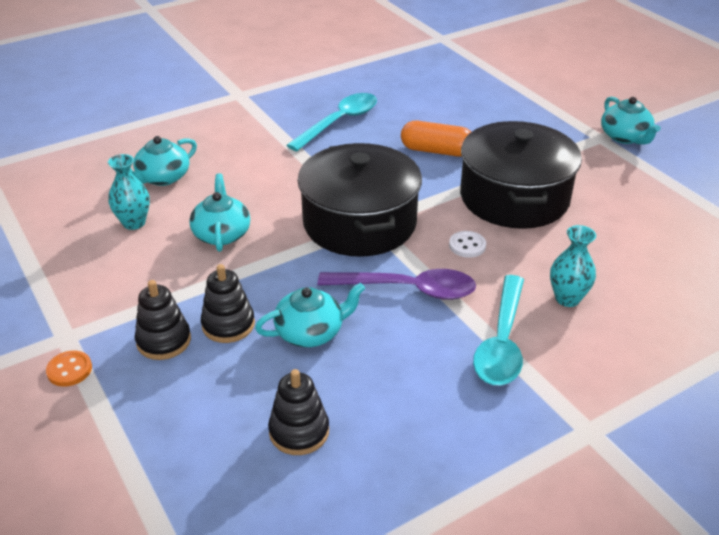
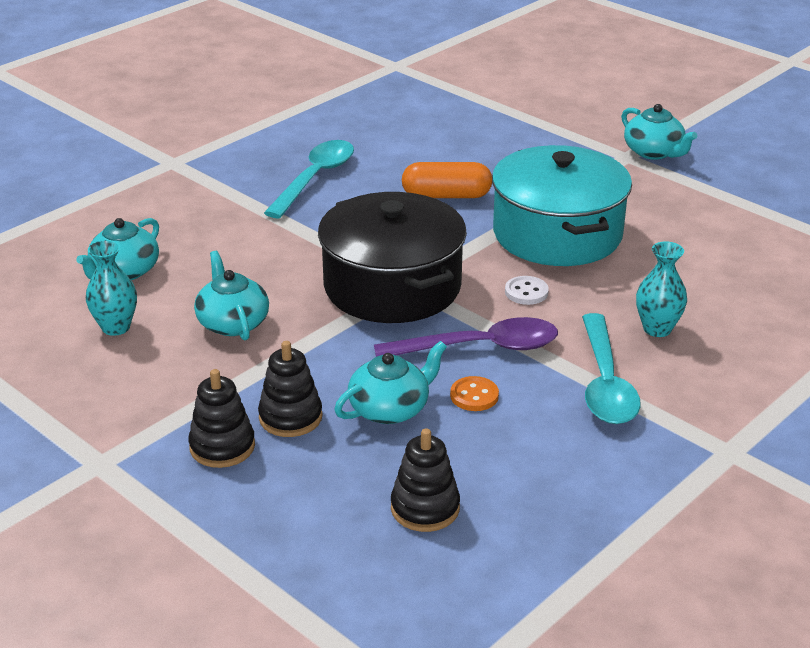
camera: 15 degrees left, 5 degrees down
(69, 370) = (124, 496): orange button -> orange button (474, 396)
(514, 197) = (557, 234): black pot -> turquoise pot

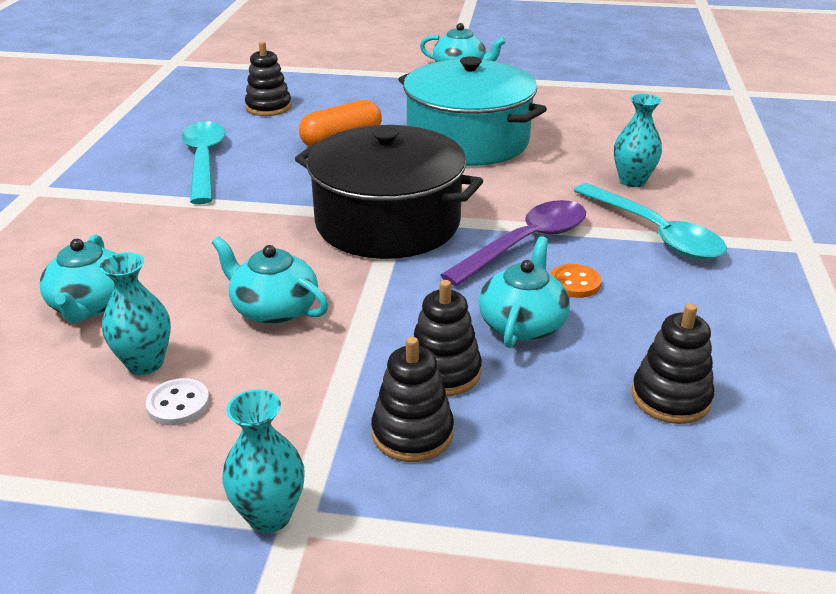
camera: 35 degrees left, 0 degrees up
(88, 453) = (269, 515): none -> turquoise vase
(423, 141) = (268, 107): none -> black stacking toy
(526, 292) = (503, 189): white button -> white button (178, 404)

